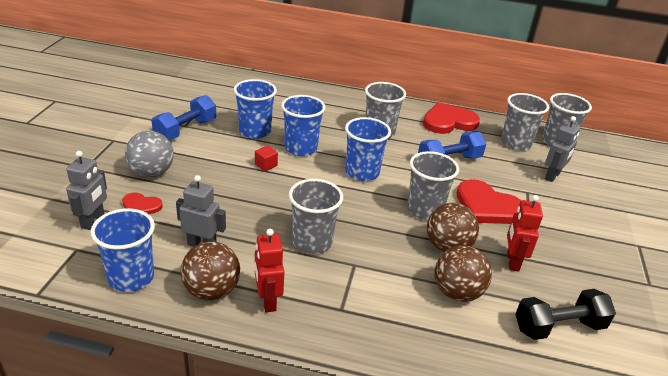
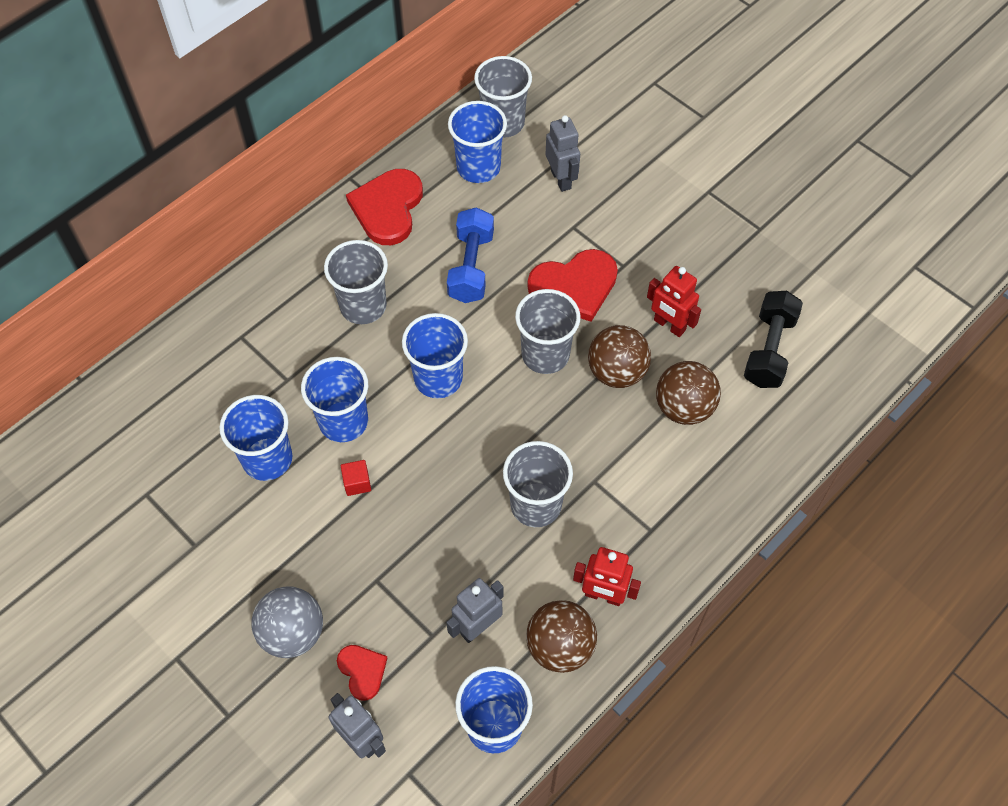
camera: 55 degrees left, 25 degrees up
(141, 206) = (362, 671): red heart -> red heart turned 75 degrees counterclockwise
(186, 130) = (208, 549): blue dumbbell -> none
(516, 143) = (478, 167): grey cup -> blue cup

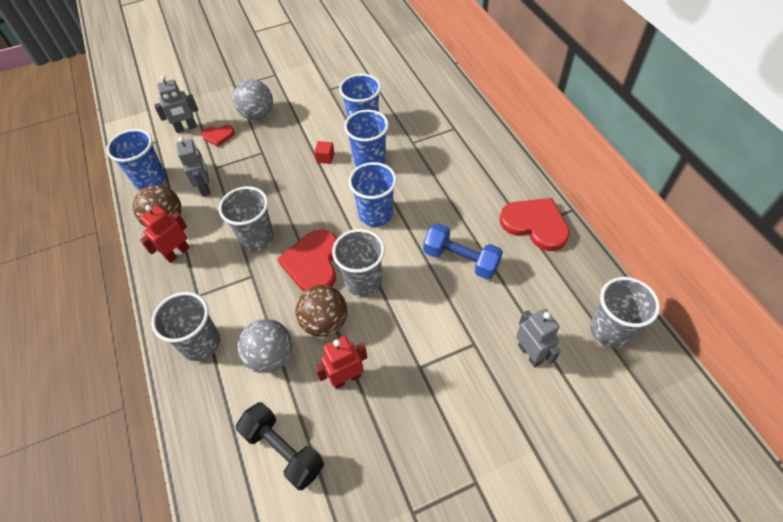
camera: 115 degrees right, 5 degrees down
(363, 306) = (452, 190): grey cup -> grey cup (201, 343)
(478, 167) = (561, 295): blue cup -> none
(561, 179) = (530, 354): grey robot -> grey robot turned 120 degrees counterclockwise
(574, 286) = (414, 322): red heart -> red heart (313, 263)
(684, 408) = (271, 356): brown ball -> grey ball

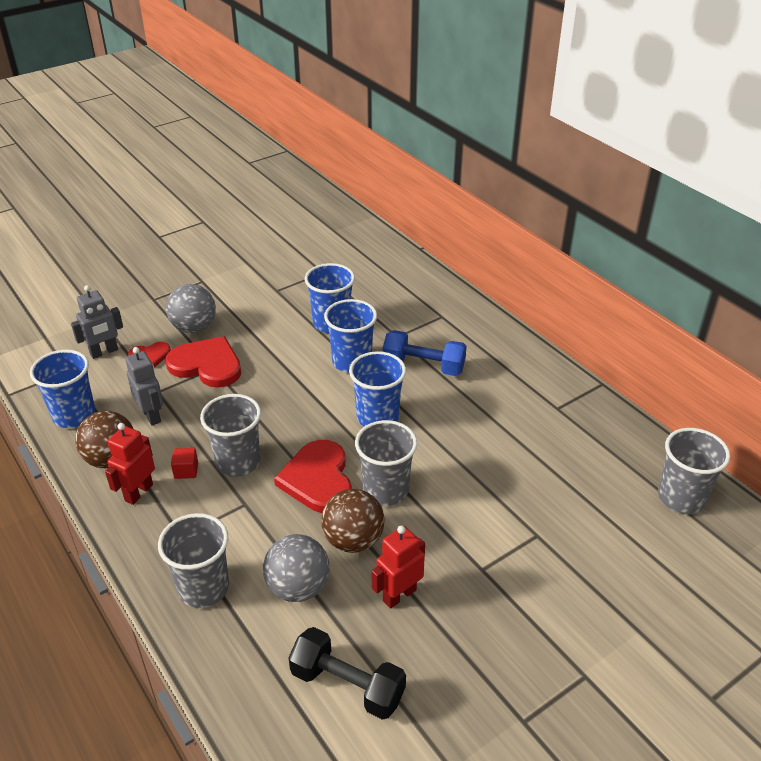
camera: 15 degrees left, 15 degrees down
(325, 158) = (296, 364): red cube -> red cube (186, 470)
(461, 260) = (493, 451): blue dumbbell -> blue dumbbell (423, 366)
(530, 354) = (603, 535): grey robot -> none
(535, 224) = (566, 404): red heart -> red heart (207, 365)

